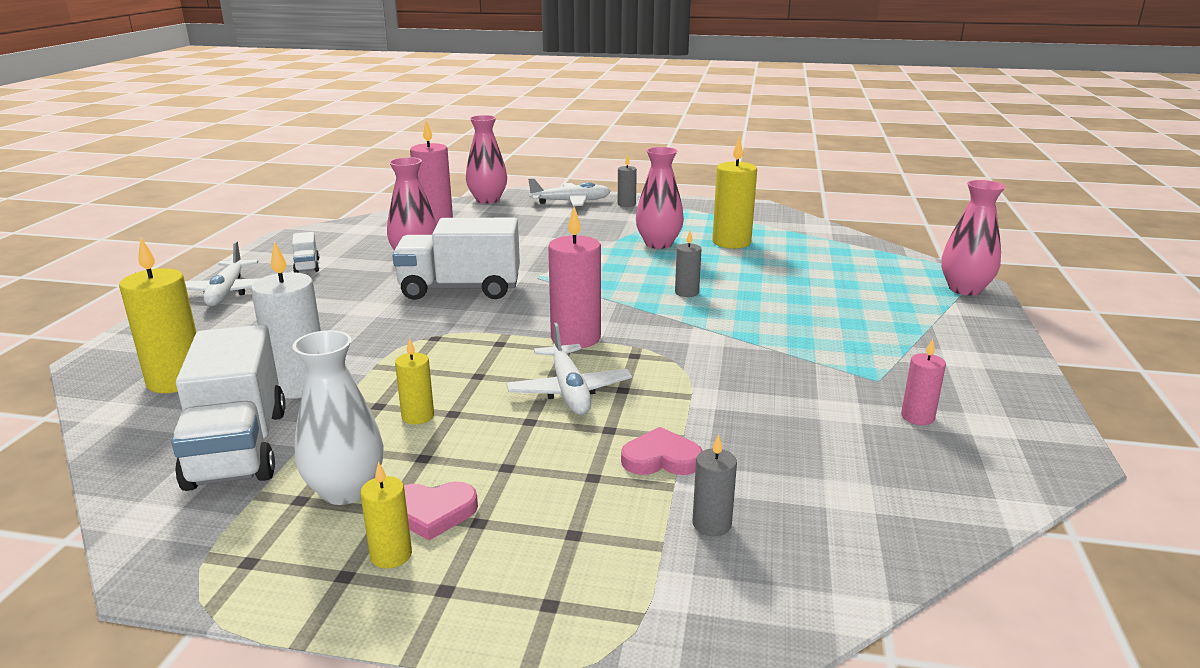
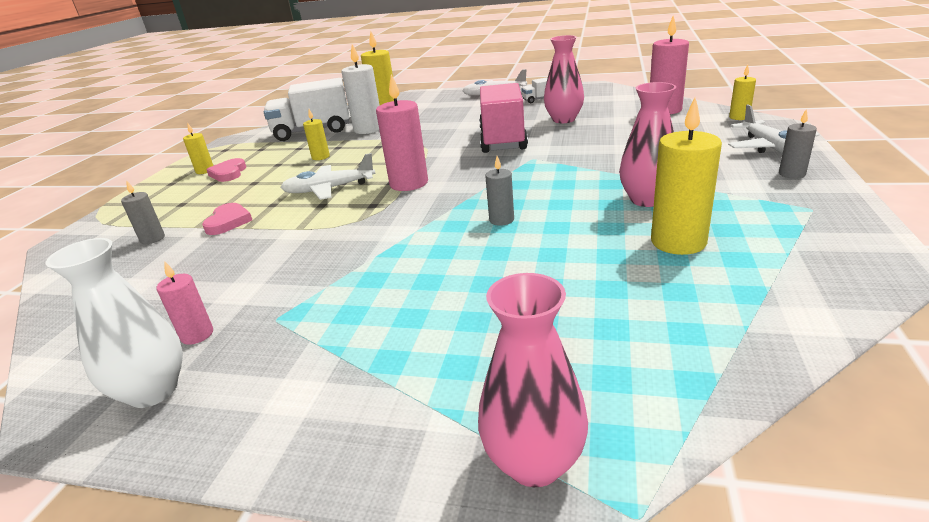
camera: 95 degrees right, 5 degrees up
(345, 490) = (261, 155): white vase -> white vase (153, 391)
(460, 289) = (503, 140): white truck -> pink truck
(487, 200) = (739, 117): pink vase -> yellow candle

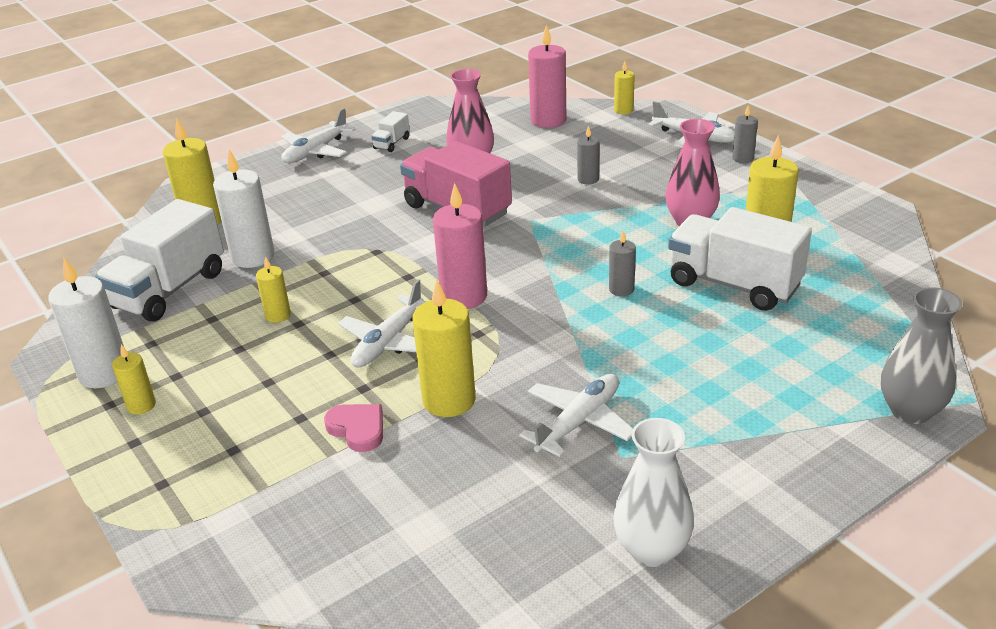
camera: 50 degrees left, 5 degrees up
(152, 239) = (310, 493): grey candle -> grey candle (588, 179)
(197, 335) = (589, 506): pink candle -> none
(226, 153) = (104, 373): none -> white candle
(228, 173) = (193, 390): pink heart -> none
(285, 231) = (449, 400): none -> yellow candle
(304, 282) = (578, 422): none -> white plane
(534, 462) = (910, 411): pink vase -> grey vase
(591, 255) = (733, 284): none -> white truck

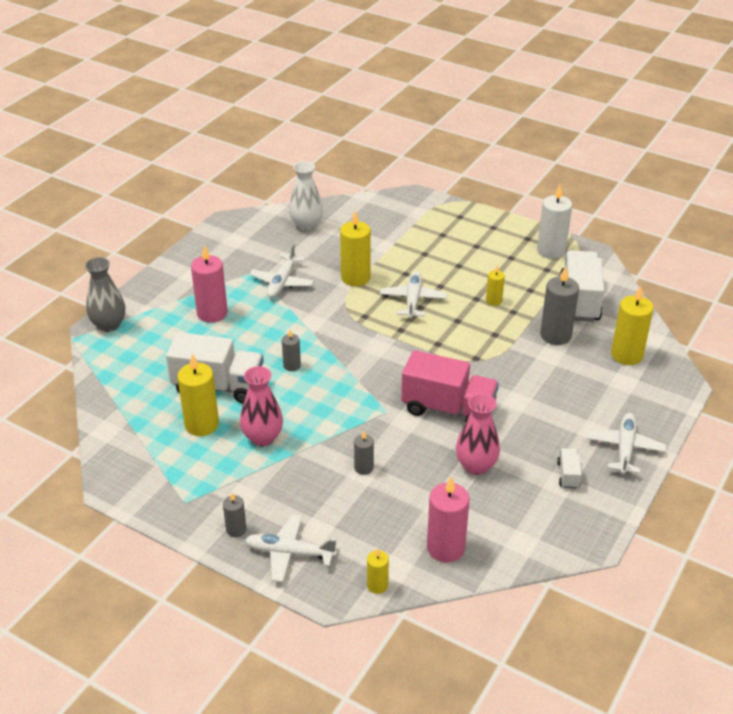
camera: 155 degrees right, 5 degrees up
(141, 405) = (511, 242): yellow candle -> none
(253, 256) = (555, 335): white candle -> grey candle
(358, 429) = (391, 255): pink heart -> none
(464, 296) = (390, 338): pink candle -> pink candle (212, 313)
(651, 550) = (228, 241): white vase -> white vase (306, 225)

